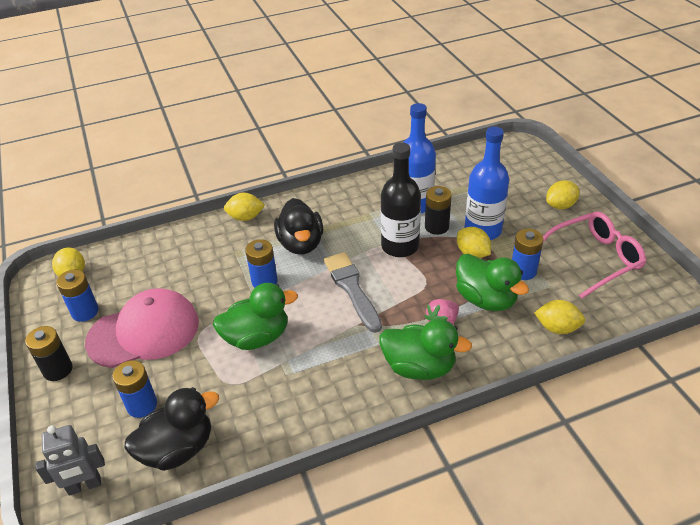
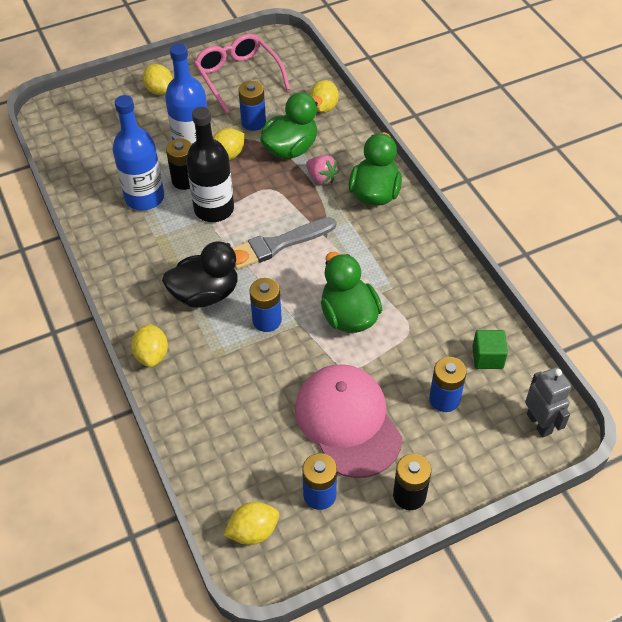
camera: 95 degrees left, 10 degrees up
(178, 449) = (487, 357): black duck -> green cube

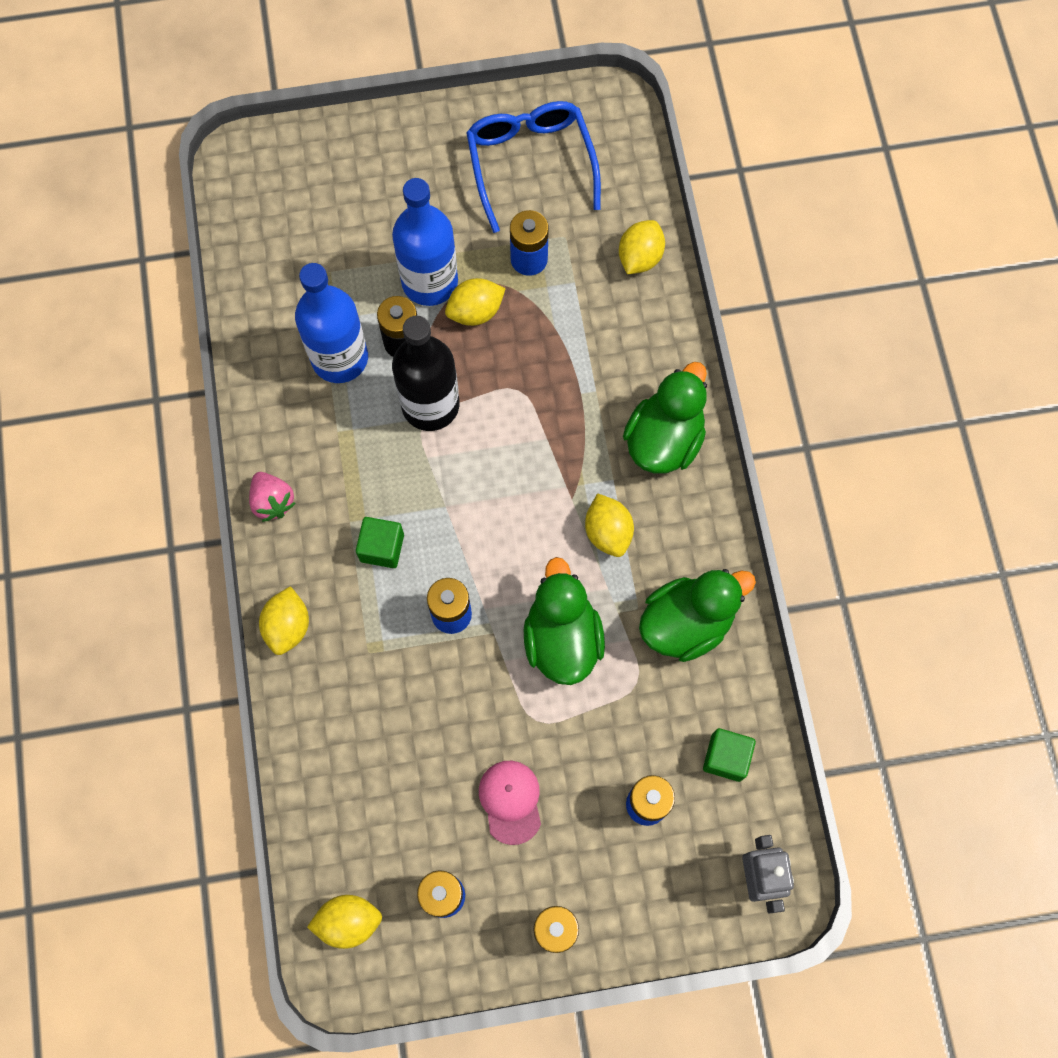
camera: 15 degrees right, 20 degrees up
(159, 90) = (408, 160): yellow lemon -> yellow lemon (608, 532)
(205, 294) = (382, 548): black duck -> green cube
(238, 77) = (530, 164): pink glasses -> blue glasses
(277, 245) = (501, 492): grey brush -> none
(291, 148) = (568, 324): green duck -> green duck (686, 623)
(321, 178) = (596, 390): pink strawberry -> pink strawberry (273, 501)
(347, 422) = (510, 801): pink cap -> pink cap, size x0.50

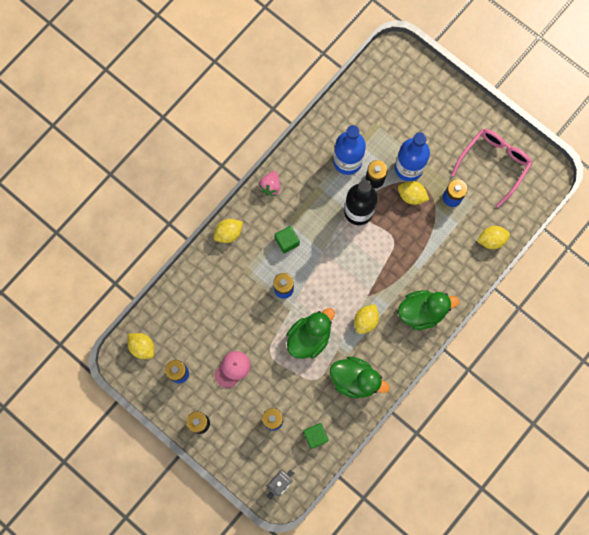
camera: 50 degrees right, 5 degrees up
(530, 164) = (494, 164): blue glasses -> pink glasses

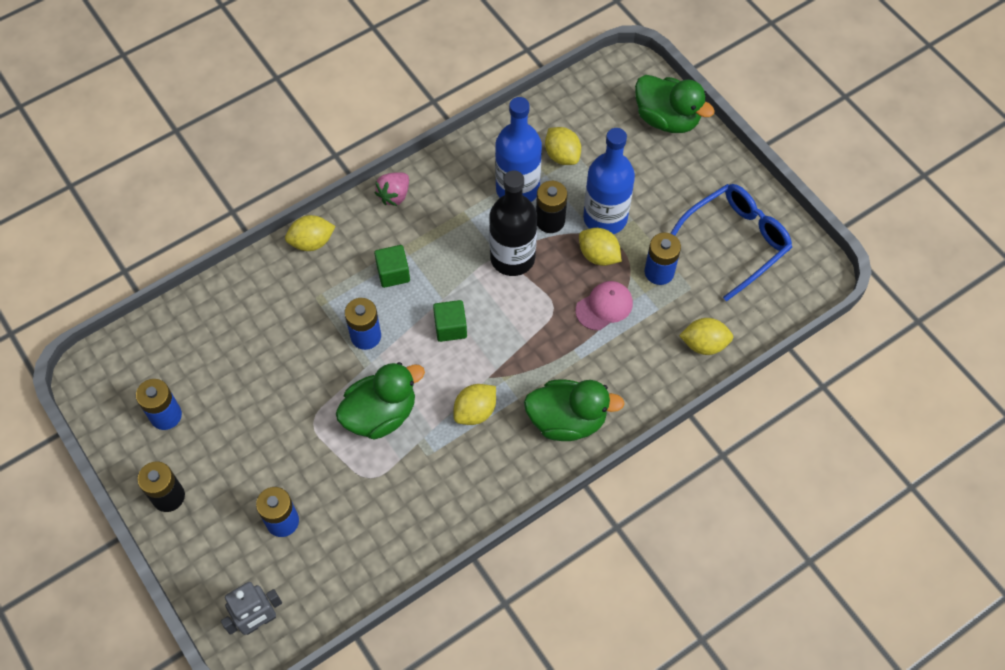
camera: 15 degrees right, 15 degrees down
(142, 347) = (127, 365): yellow lemon -> yellow lemon (562, 155)
(232, 369) = (248, 430): pink cap -> pink cap (604, 306)
(315, 436) = (340, 563): green cube -> green cube (450, 327)
(355, 379) = (431, 494): green duck -> green duck (667, 119)
(494, 164) = (735, 241): pink glasses -> blue glasses

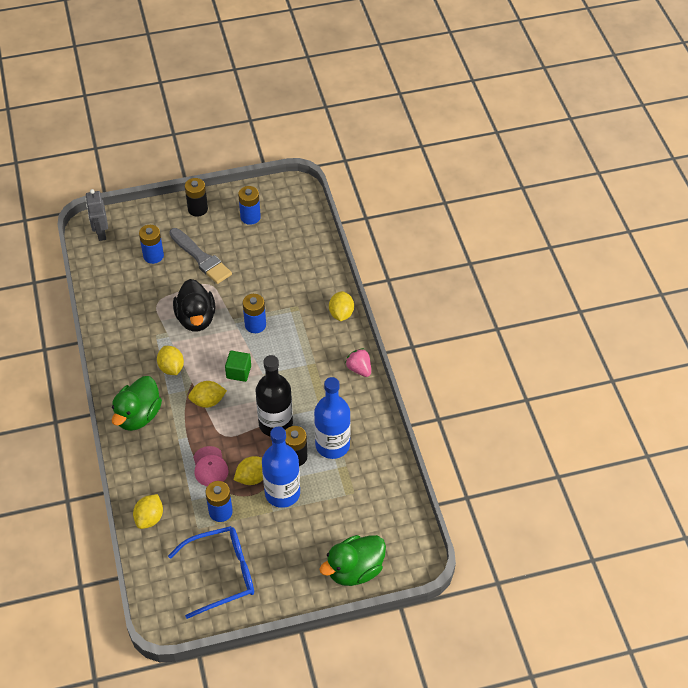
camera: 110 degrees right, 10 degrees down
(267, 452) = (201, 258): none -> grey brush
(380, 414) = (196, 318): green duck -> black duck
(393, 273) = (296, 352): green cube -> none
(562, 155) = (350, 484): yellow lemon -> yellow lemon (208, 401)
(735, 241) = (221, 574): blue glasses -> blue glasses turned 90 degrees counterclockwise

